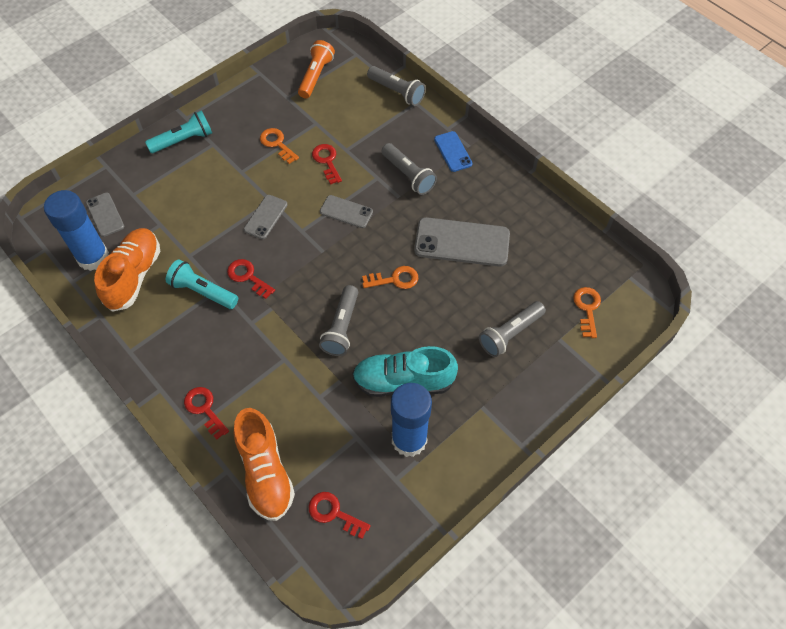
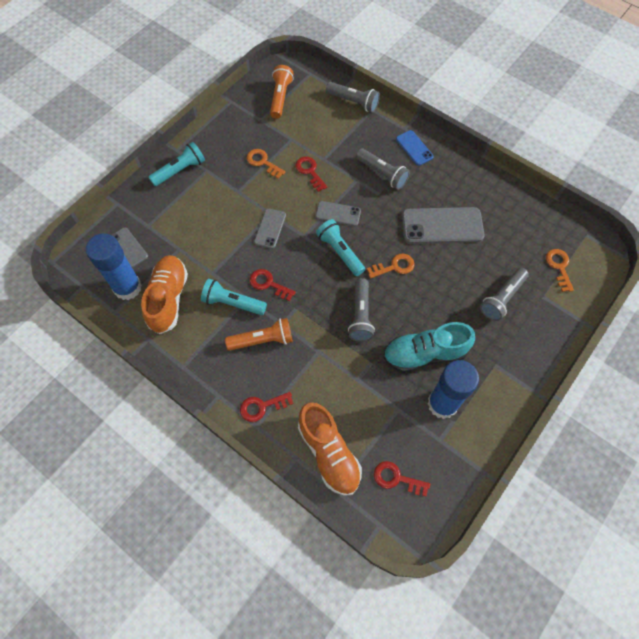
camera: 10 degrees left, 5 degrees up
(204, 409) = (262, 407): red key -> red key turned 60 degrees counterclockwise
(224, 337) = (262, 340): none -> orange flashlight
(337, 254) = (340, 252): none -> turquoise flashlight

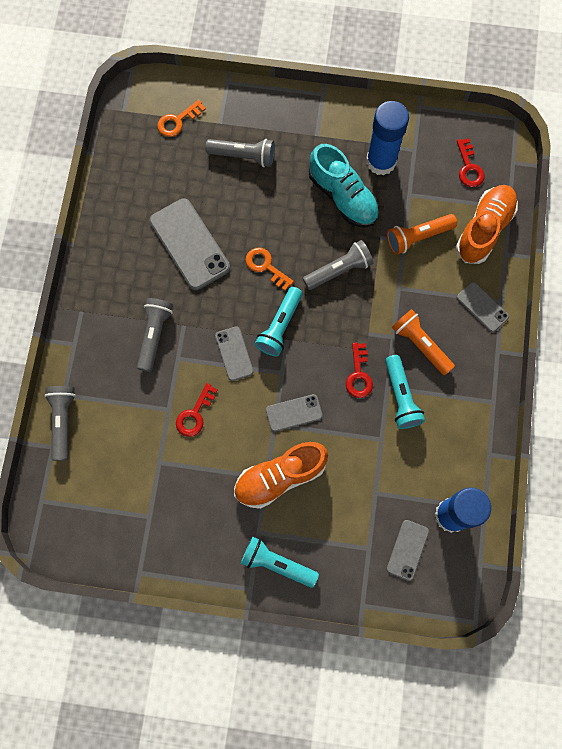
camera: 120 degrees left, 10 degrees up
(168, 299) = (436, 464): orange shoe -> orange shoe (280, 477)
(262, 407) = (482, 307): red key -> grey phone
(263, 162) = (211, 475): orange key -> none
(280, 97) = (101, 514): orange flashlight -> orange flashlight (418, 237)
(414, 148) = (98, 319): blue phone -> none

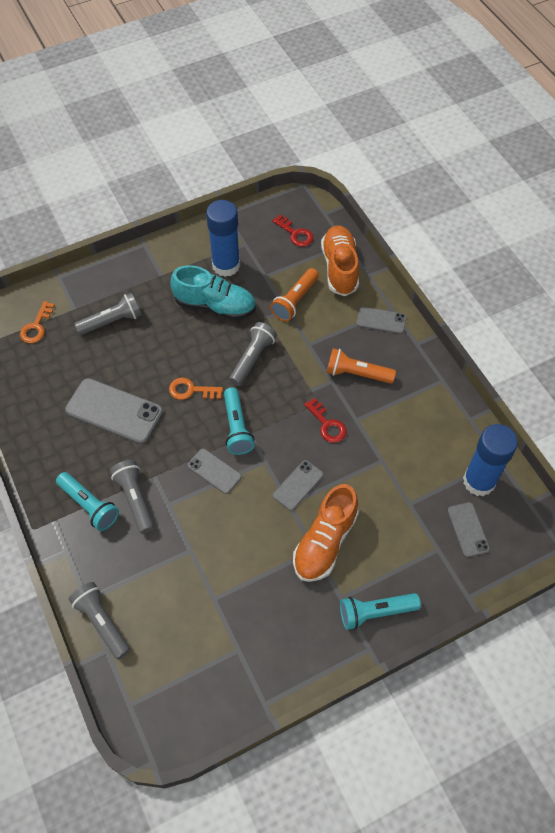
camera: 35 degrees left, 15 degrees down
(195, 414) = (216, 539): red key -> none
(401, 396) = (372, 420): turquoise flashlight -> turquoise flashlight (89, 505)

